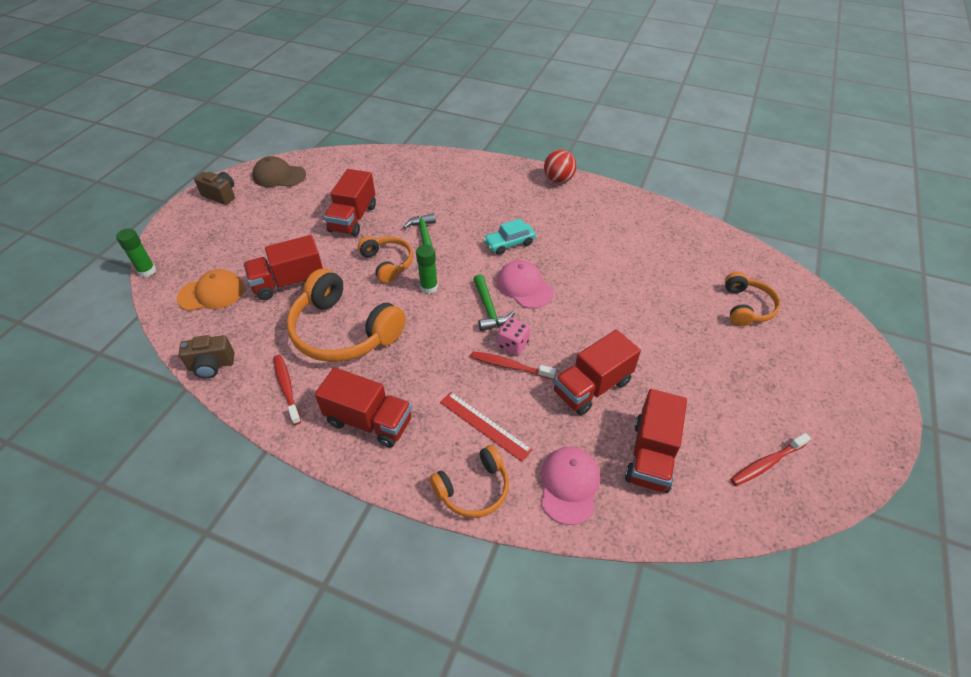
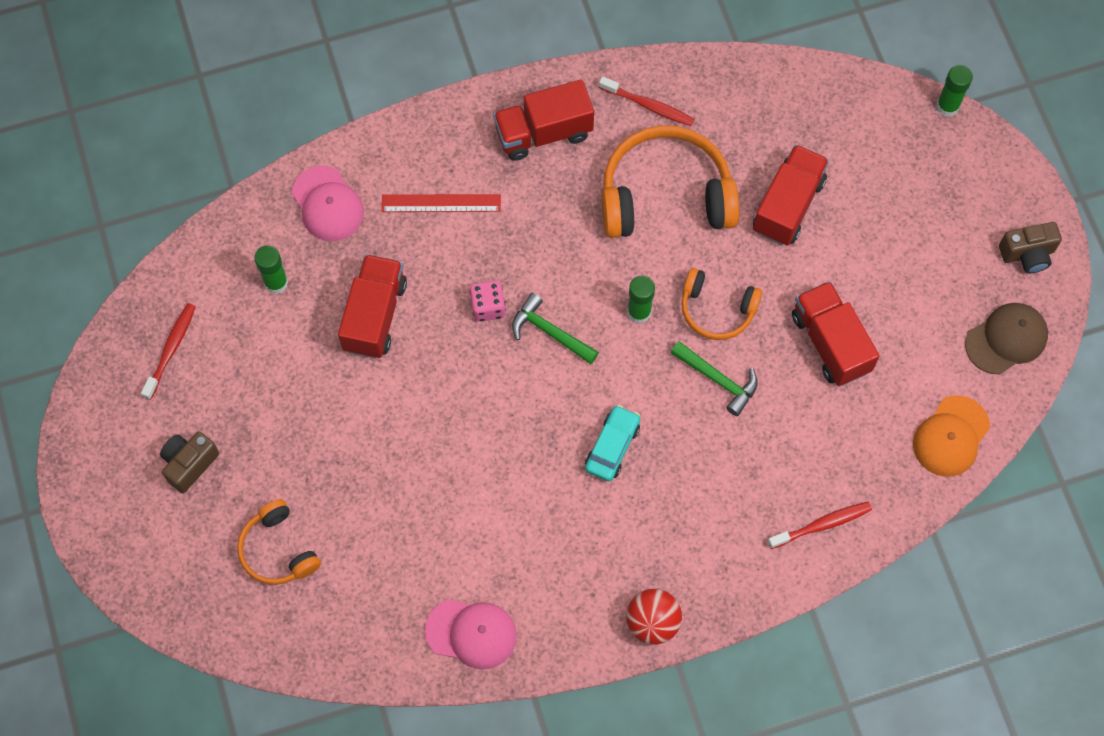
camera: 140 degrees right, 20 degrees up
(211, 293) = (846, 134): orange cap -> orange cap (951, 436)
(211, 365) = (741, 73): brown camera -> brown camera (189, 464)
(473, 489) = (402, 144): orange headphones -> none
(510, 366) = (469, 280): red toothbrush -> red toothbrush (821, 525)
(524, 287) = (539, 392): pink cap -> pink cap (471, 633)
(651, 455) = (276, 283): red truck -> green glue stick

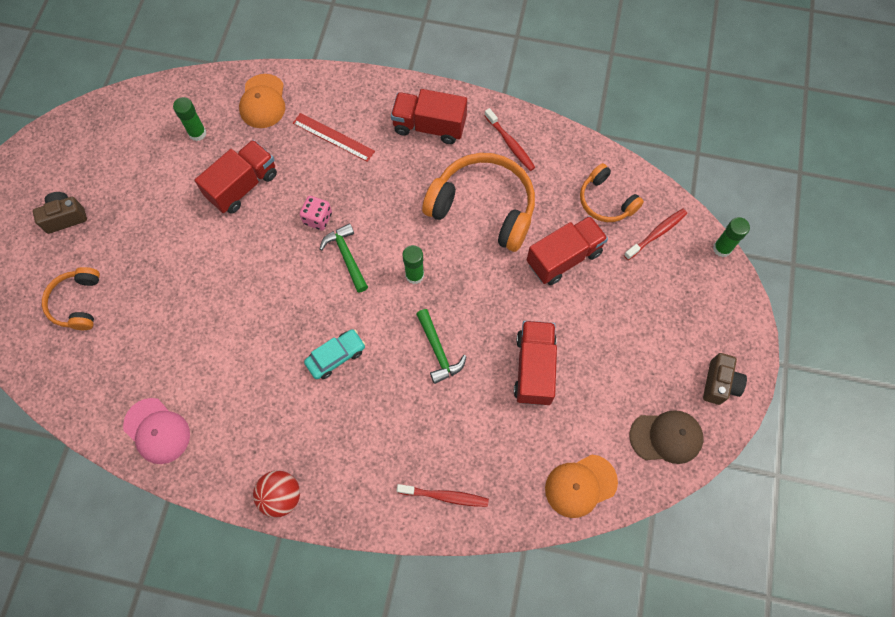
camera: 30 degrees right, 0 degrees up
(170, 350) = (106, 141): red toothbrush -> red toothbrush (656, 234)
(327, 204) = (263, 101): pink cap -> orange cap
(717, 310) = (469, 302): orange headphones -> orange headphones (606, 201)
(1027, 254) = (719, 384): brown camera -> brown camera turned 90 degrees counterclockwise

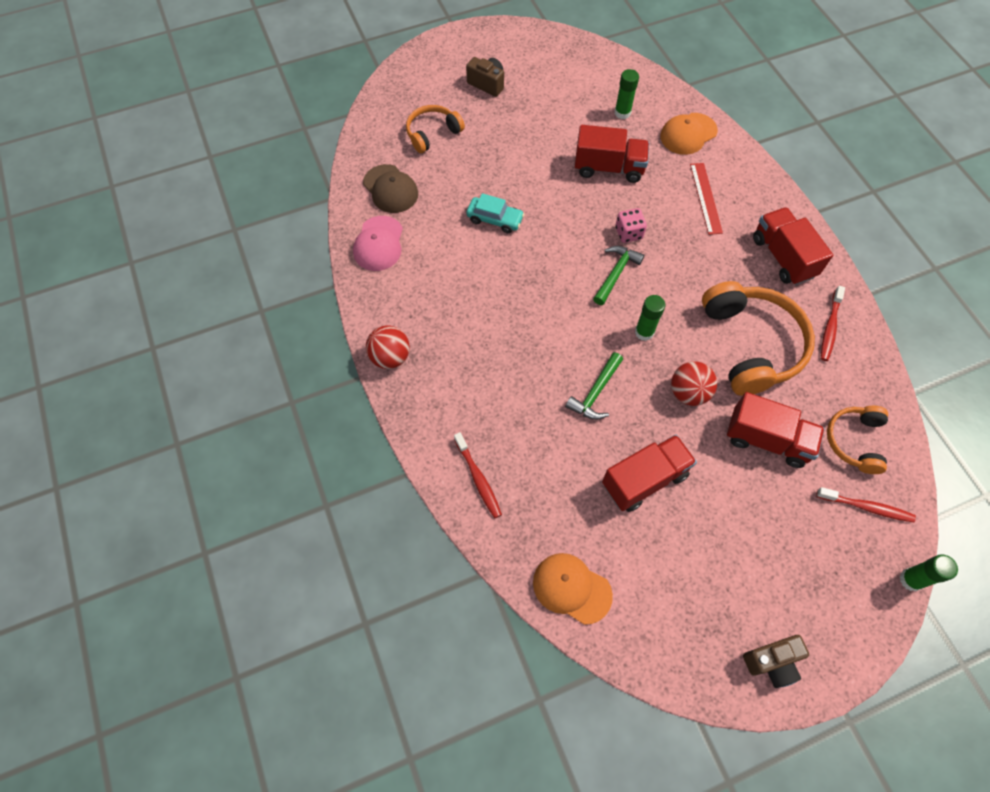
camera: 55 degrees right, 5 degrees down
(336, 356) = (528, 321): turquoise car -> turquoise car (495, 219)
(488, 283) = (688, 393): none -> red ball
(666, 437) = (677, 641): brown cap -> brown cap (390, 189)

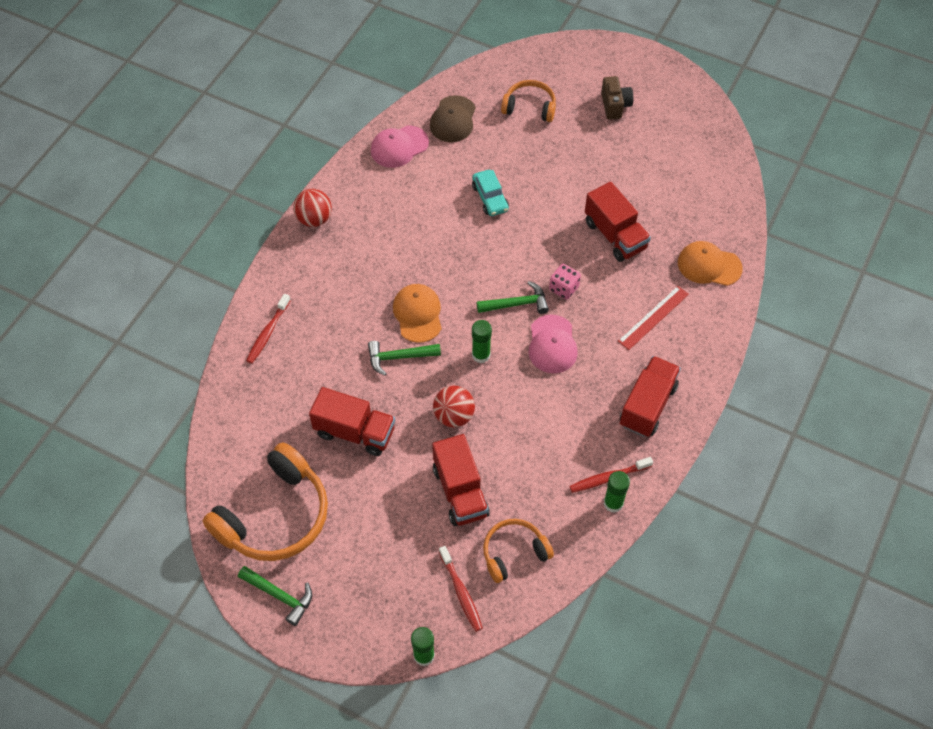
camera: 50 degrees right, 5 degrees down
(571, 588) = (234, 439): orange cap -> orange cap (418, 314)
(622, 113) = (682, 208): green glue stick -> green glue stick (613, 503)
(675, 277) = (552, 344): none -> pink cap
(751, 345) = (537, 432): orange headphones -> orange headphones (275, 516)
(772, 662) = (280, 596): brown camera -> green hammer

